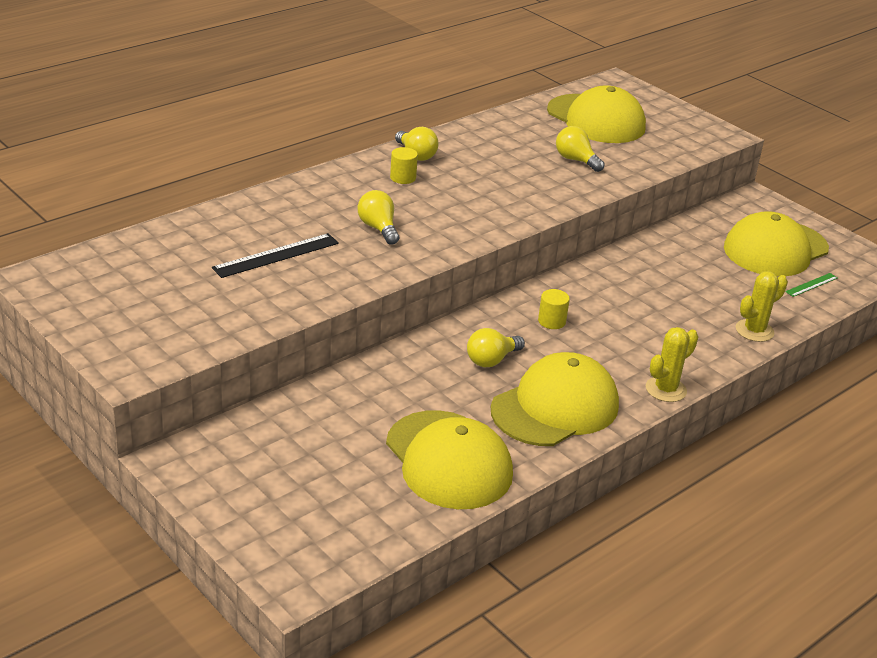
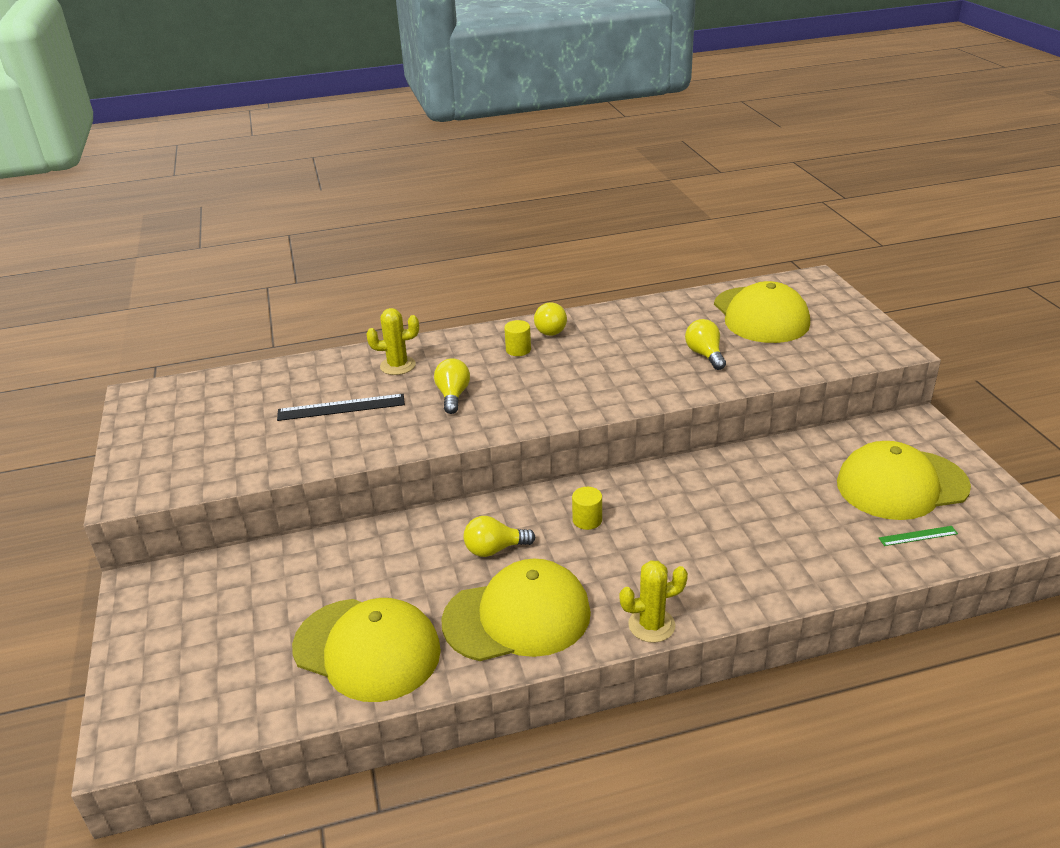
camera: 30 degrees right, 0 degrees up
(448, 460) = (367, 649): yellow cap -> yellow cap turned 60 degrees counterclockwise
(754, 331) = (807, 578): yellow cactus -> yellow cactus (398, 366)

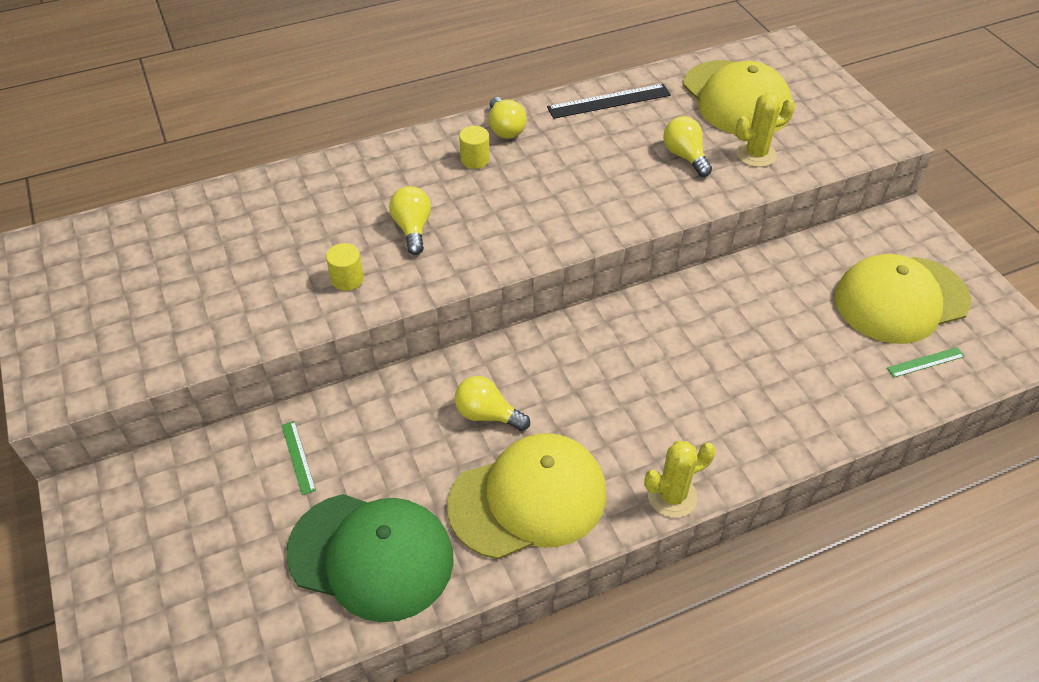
camera: 10 degrees left, 15 degrees up
(322, 569) = (298, 457): none -> green ruler
(341, 407) = (284, 252): black ruler -> black ruler (609, 101)
(367, 649) = (371, 555): yellow cap -> green cap
(398, 366) = (339, 189): yellow cactus -> yellow cactus (756, 154)
(494, 549) = (487, 414): yellow light bulb -> yellow light bulb turned 45 degrees clockwise
(587, 520) = (581, 369): yellow cylinder -> yellow cylinder (347, 279)

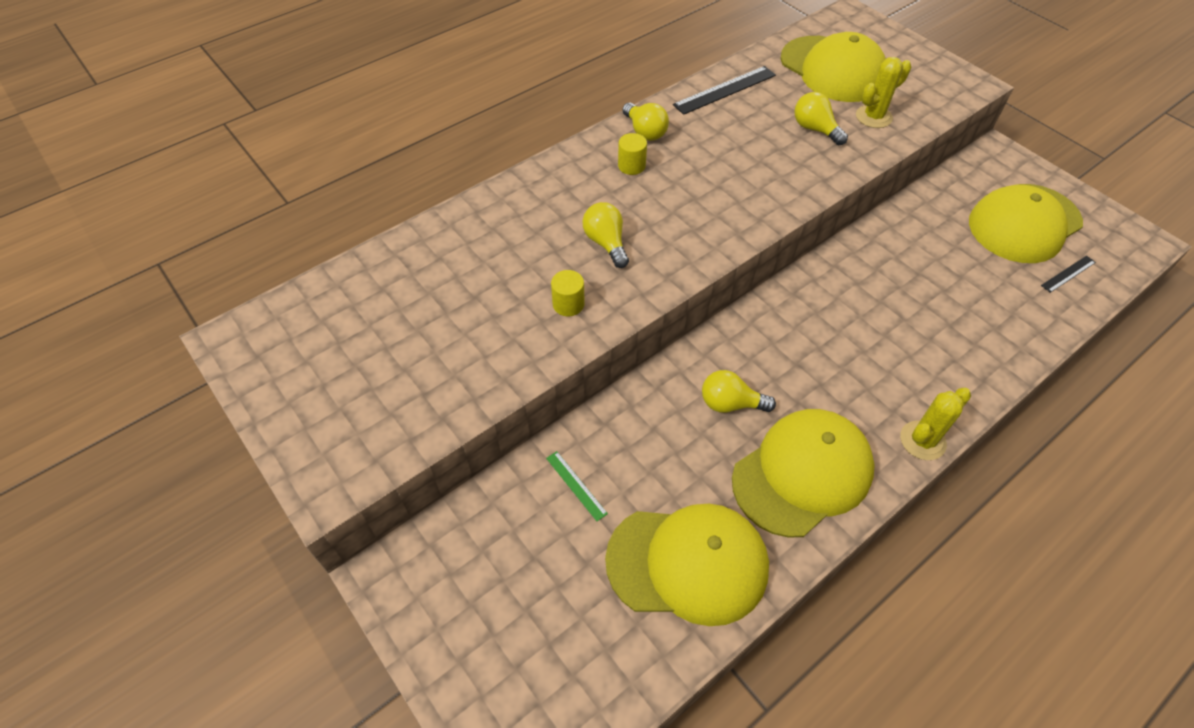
camera: 15 degrees left, 5 degrees up
(371, 555) = (688, 563): green cap -> yellow cap
(925, 362) = (1068, 274): green ruler -> black ruler

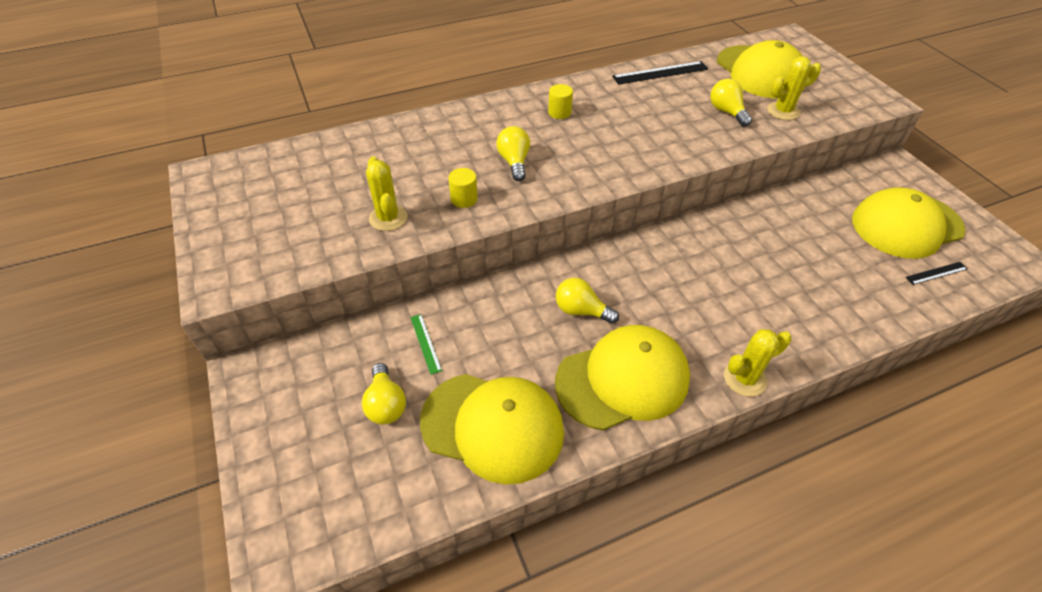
camera: 15 degrees right, 5 degrees down
(491, 349) = (388, 218): none -> yellow cactus
(645, 132) = (581, 91): yellow light bulb -> yellow light bulb (386, 404)

